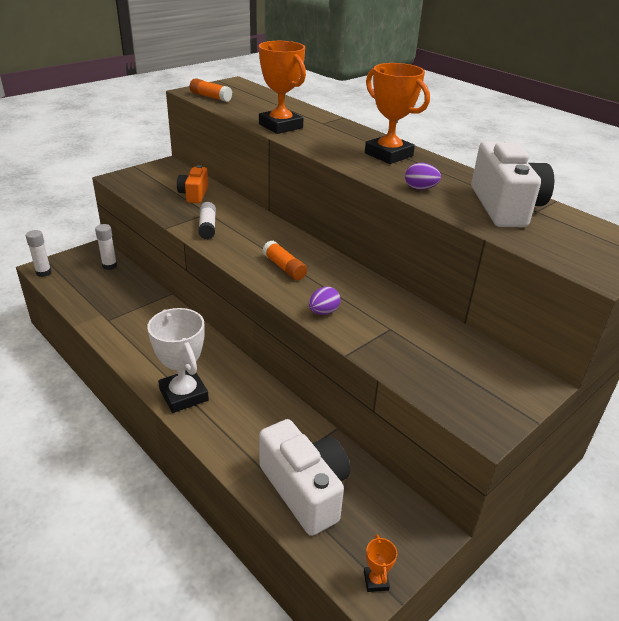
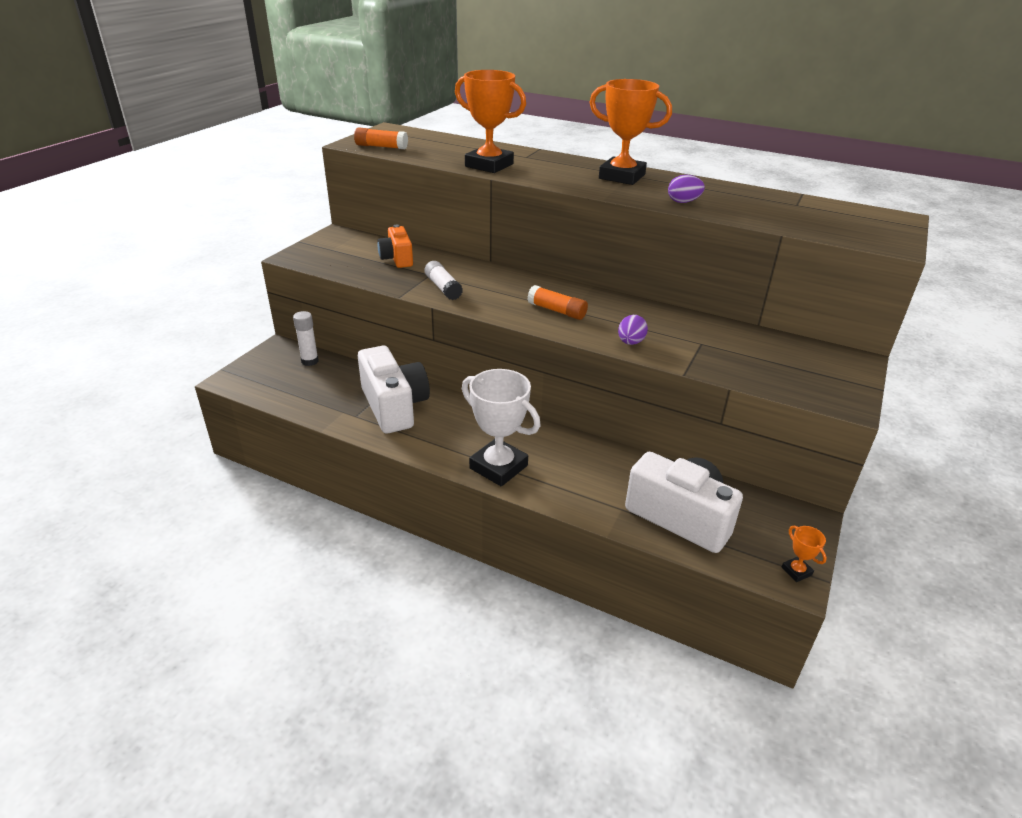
camera: 20 degrees left, 0 degrees up
(43, 273) = (236, 385): white glue stick -> none
(505, 207) = (769, 205): white camera -> white camera (394, 406)

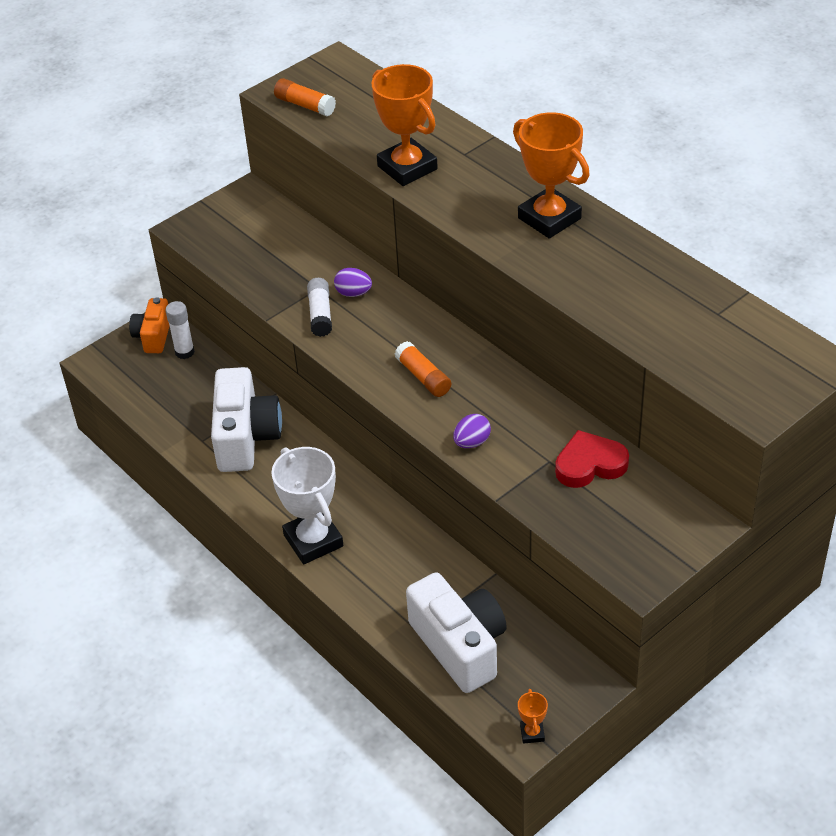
camera: 25 degrees right, 10 degrees up
(397, 259) = (294, 253): orange camera -> orange camera (153, 336)
(683, 202) = (582, 284): purple egg -> purple egg (353, 293)
(734, 340) = (590, 464): none -> red heart

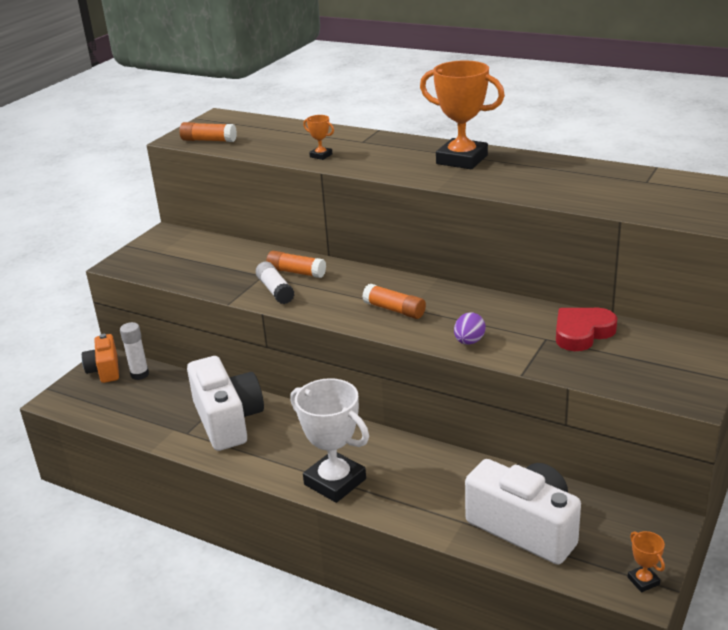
camera: 20 degrees left, 15 degrees down
(353, 293) = (296, 272): purple egg -> orange glue stick
(407, 168) = (321, 155): orange trophy -> orange trophy, size x0.43

